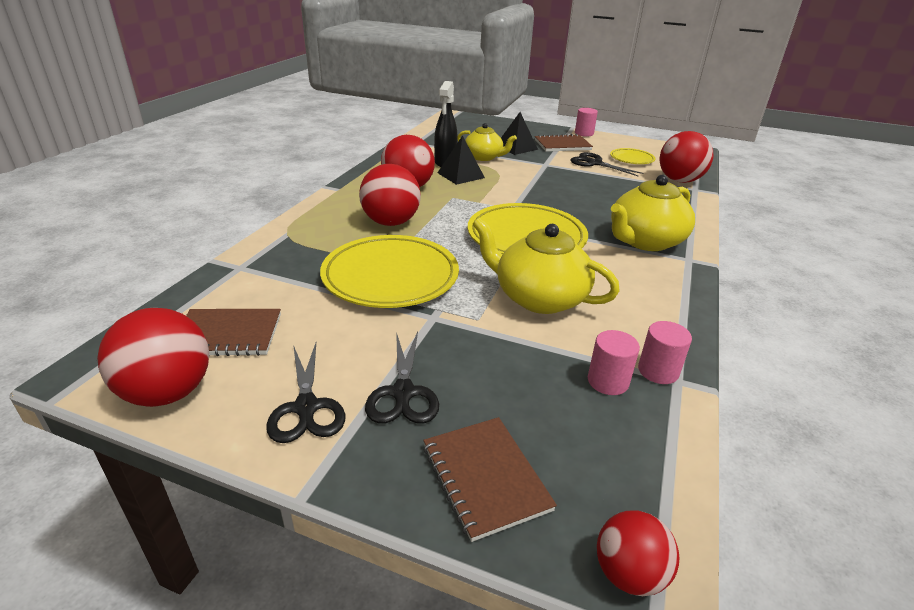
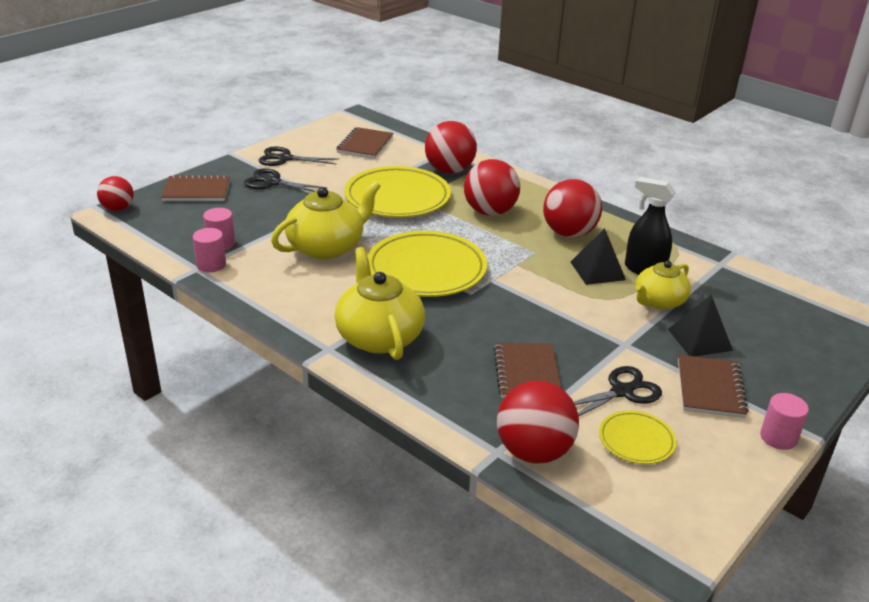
camera: 110 degrees right, 0 degrees up
(168, 392) = (326, 131): red ball -> red ball (449, 170)
(613, 187) = (526, 373): none -> brown notebook

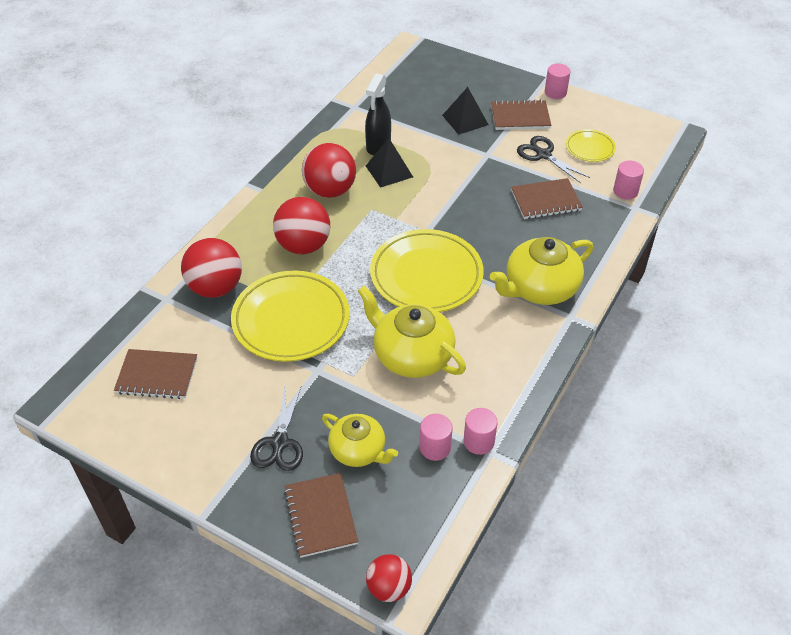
camera: 100 degrees left, 15 degrees up
(285, 158) = (210, 449): black scissors -> none
(533, 451) = (625, 191): red ball -> pink cylinder
(659, 301) = (423, 138): yellow teapot -> yellow teapot (358, 450)

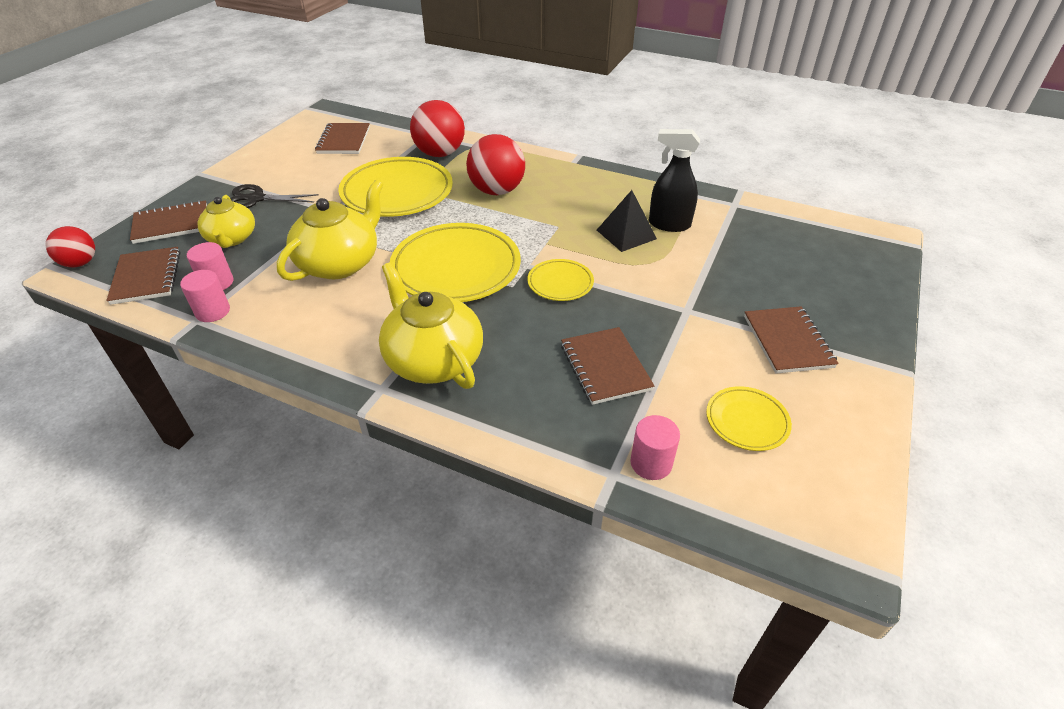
camera: 85 degrees right, 5 degrees down
(330, 190) = (582, 199): red ball -> none
(358, 450) = (232, 239): yellow teapot -> yellow teapot turned 45 degrees counterclockwise
(421, 512) = (147, 277): none -> brown notebook
(451, 214) = (560, 283): none -> yellow plate
(465, 120) = (753, 289): black pyramid -> none
(543, 155) = (707, 366): black scissors -> none
(555, 92) = (875, 382): pink cylinder -> none

